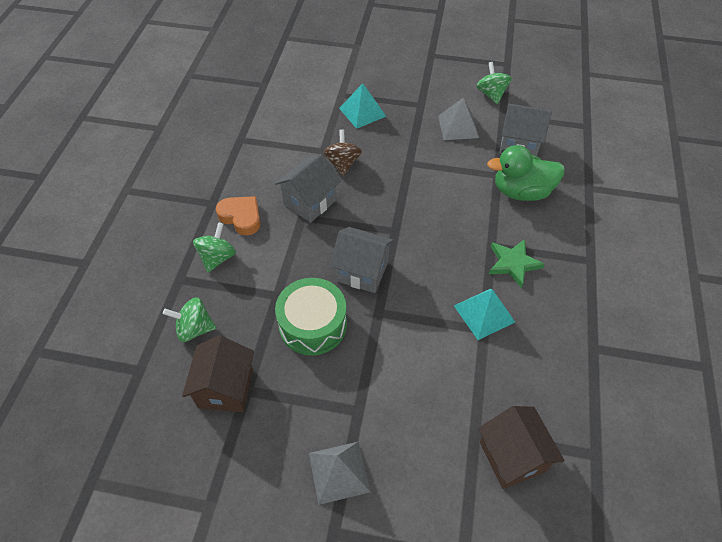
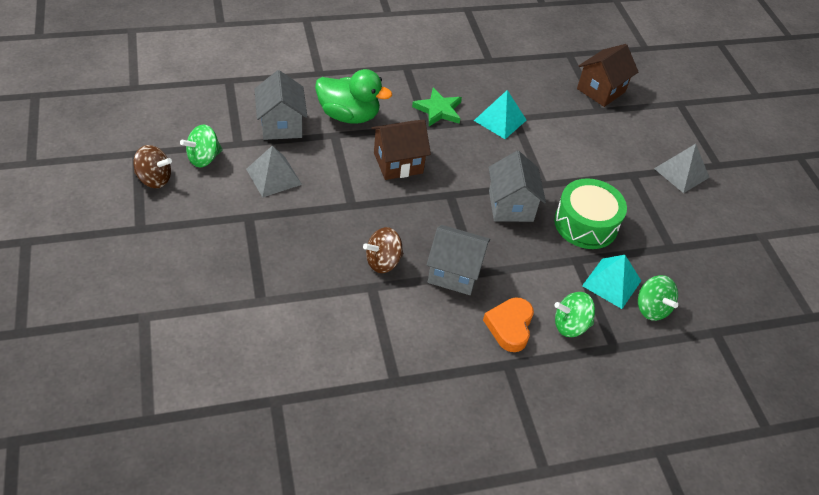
camera: 120 degrees left, 5 degrees down
(225, 388) = (681, 262): brown house -> brown house (398, 163)
(362, 112) = (286, 269): turquoise pyramid -> turquoise pyramid (612, 283)
(477, 68) = (154, 179): none -> brown spinning top
(521, 192) = (349, 115): green duck -> green duck turned 45 degrees counterclockwise

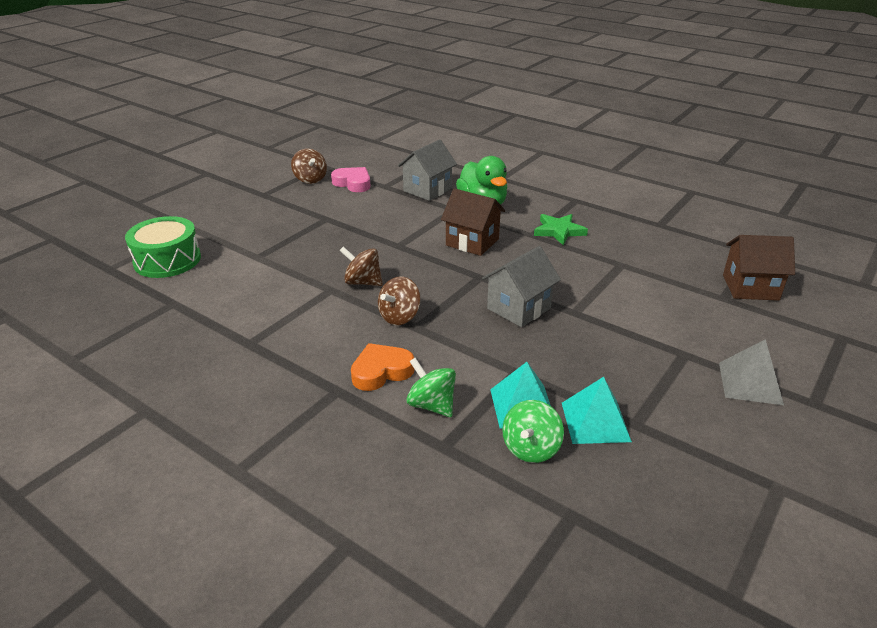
camera: 55 degrees right, 15 degrees down
(204, 158) = (353, 183): green spinning top -> pink heart
(274, 176) = (376, 209): grey pyramid -> none
(454, 273) = (399, 317): grey house -> brown spinning top
(500, 120) = (604, 259): turquoise pyramid -> turquoise pyramid (595, 421)
(586, 224) = (569, 356): green drum -> green drum (167, 260)

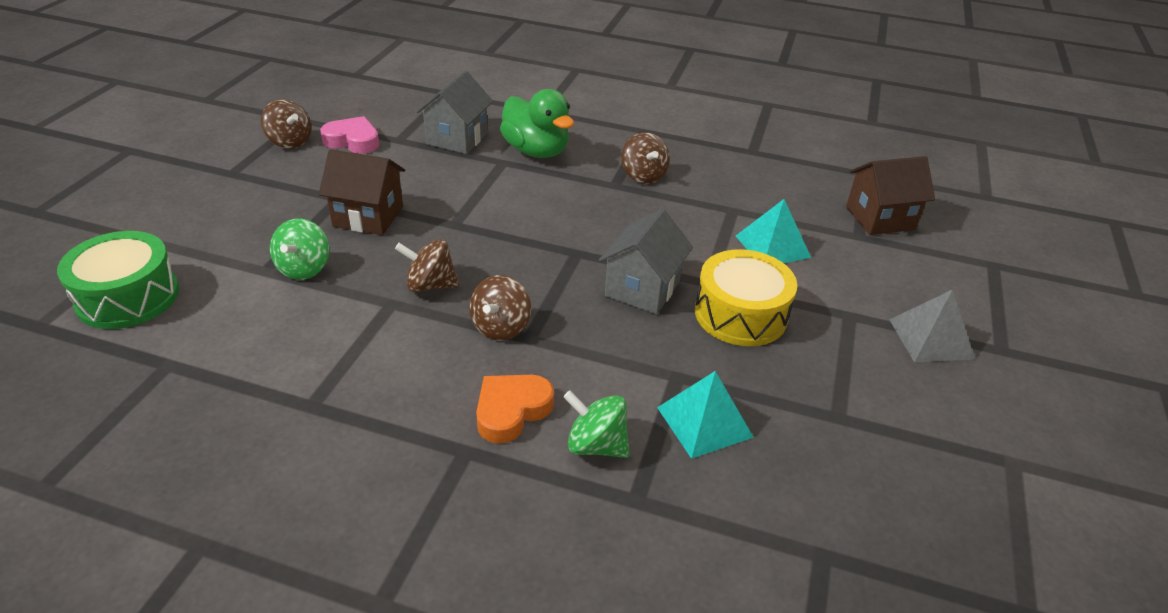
camera: 20 degrees left, 5 degrees up
(472, 242) = (546, 205): brown house -> brown house (368, 216)
(531, 448) = (739, 477): green spinning top -> green spinning top (304, 268)
(559, 231) = (643, 176): green star -> brown spinning top
(590, 338) = (740, 314): none -> yellow drum
(595, 421) = (794, 424): turquoise pyramid -> turquoise pyramid (772, 246)

